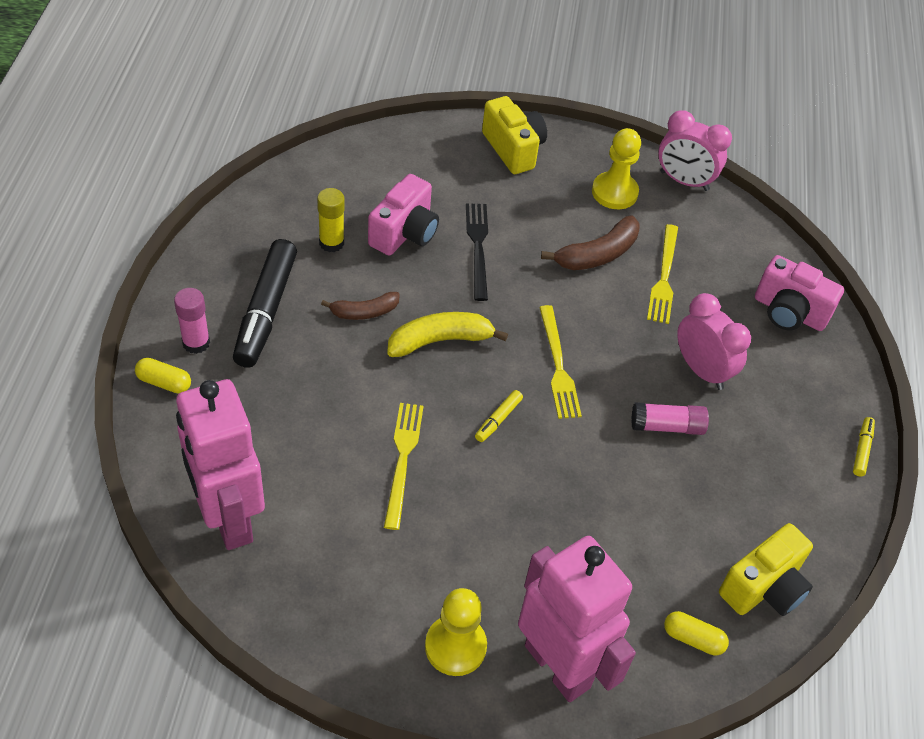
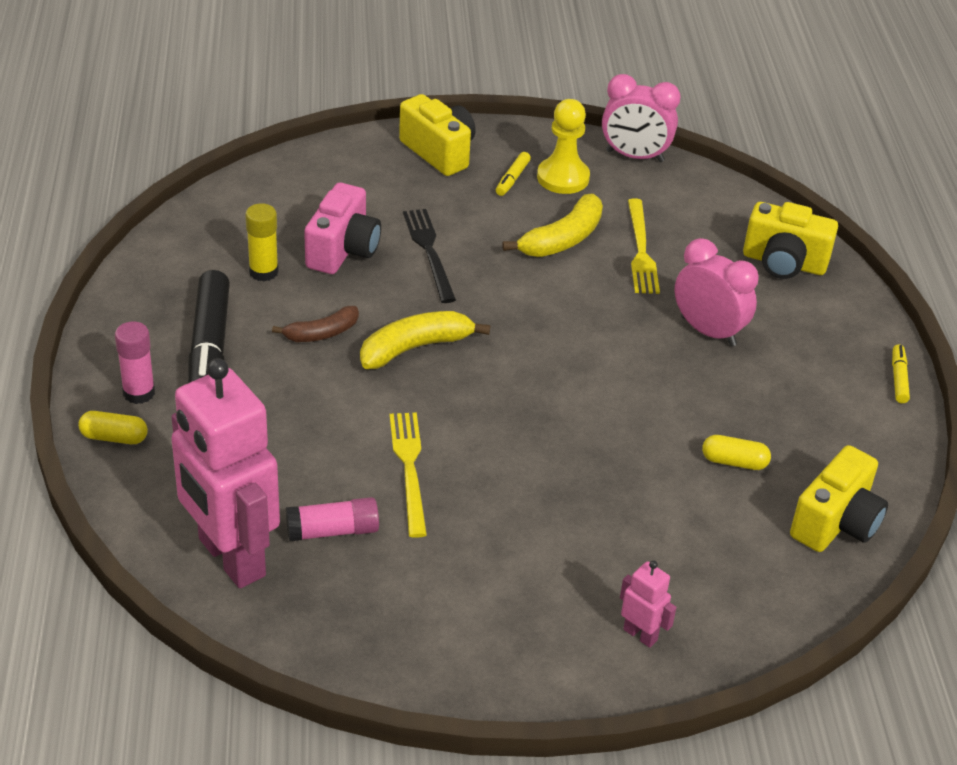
camera: 10 degrees left, 10 degrees down
(455, 646) = (523, 636): yellow pawn -> none
(498, 419) = (503, 413): yellow marker -> yellow marker (512, 179)
(558, 366) = (552, 352): yellow fork -> none
(558, 666) = (640, 634): pink robot -> pink robot, size x0.41
(597, 254) = (563, 239): brown banana -> yellow banana
(667, 426) = (687, 390): pink glue stick -> pink glue stick (332, 531)
(693, 639) = (776, 584): yellow capsule -> yellow capsule (734, 462)
(789, 312) = (784, 263): pink camera -> yellow camera

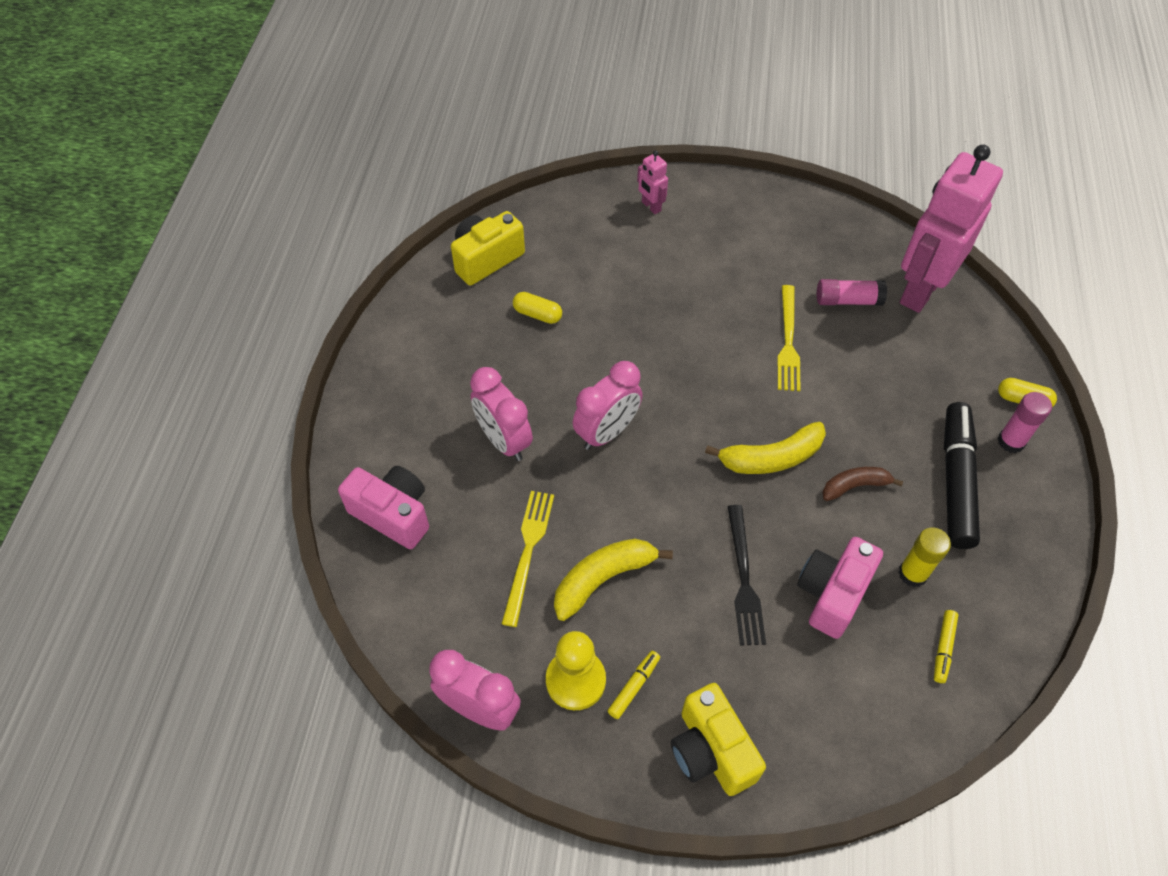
camera: 165 degrees left, 15 degrees up
(230, 558) = (920, 290): pink robot -> pink robot turned 120 degrees counterclockwise
(601, 351) = (607, 432): none -> pink clock
(784, 263) = (393, 514): yellow camera -> pink camera
(898, 378) = (365, 369): yellow marker -> yellow marker (943, 648)

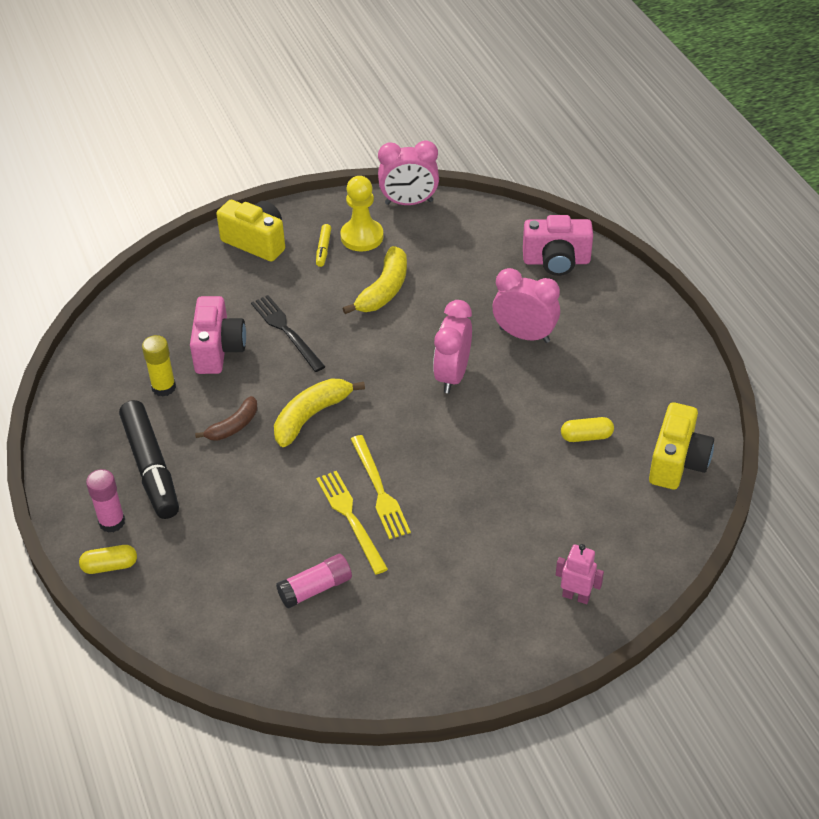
camera: 150 degrees right, 10 degrees down
(528, 551) = (447, 282): yellow fork -> yellow fork (379, 490)
(920, 290) = (247, 636): pink robot -> none
(943, 648) = (125, 353): yellow marker -> none

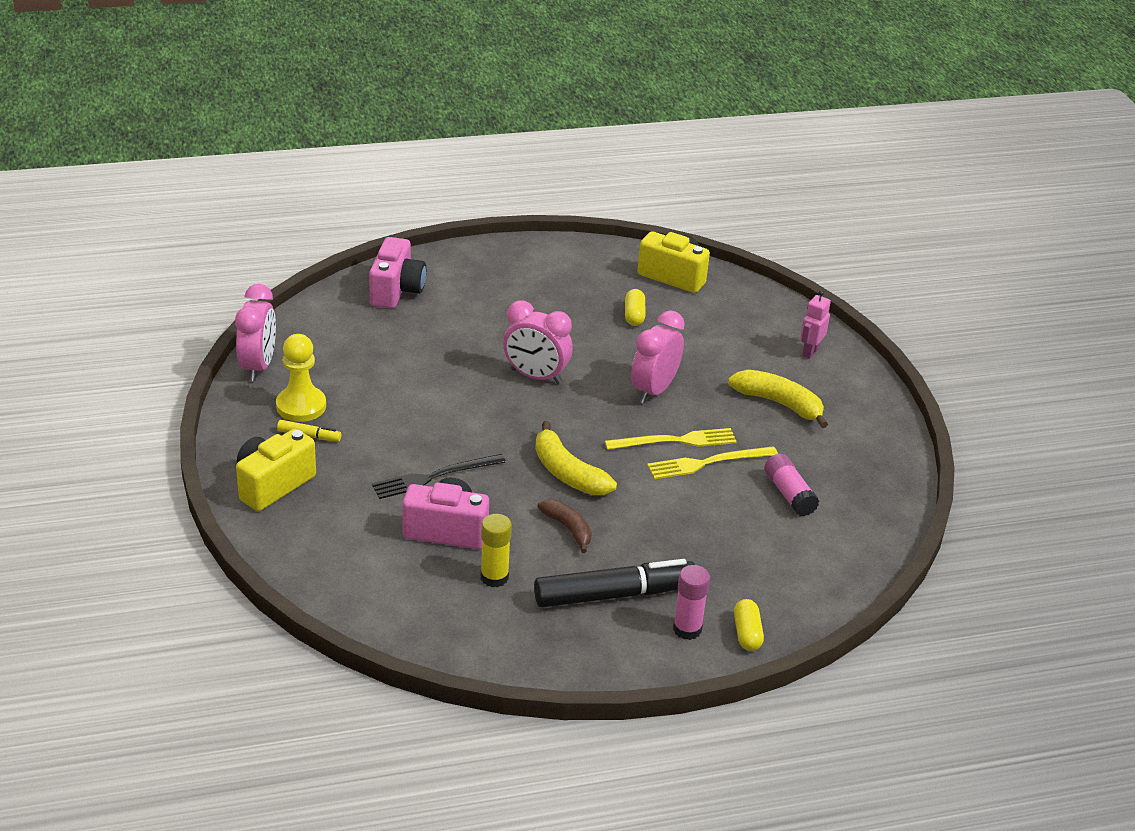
camera: 85 degrees left, 10 degrees down
(384, 290) = (395, 402): yellow banana -> yellow banana (779, 403)
(524, 335) = (494, 326): pink clock -> pink clock (654, 390)

